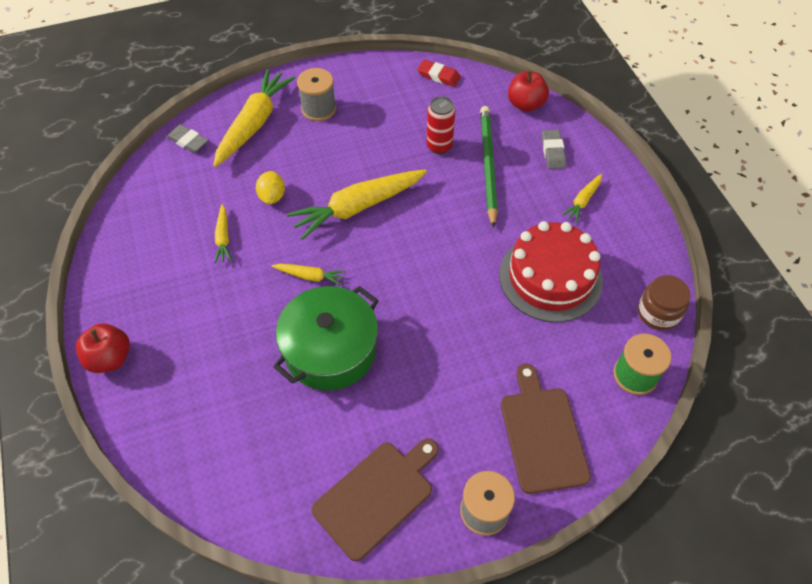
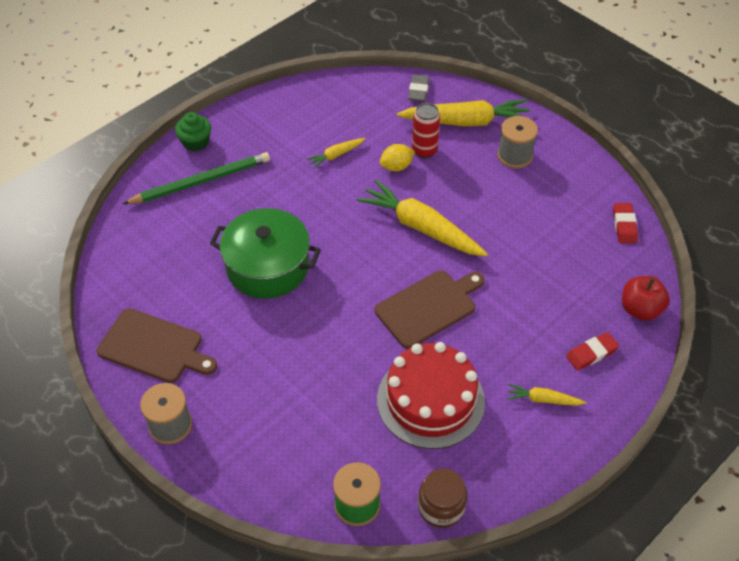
camera: 65 degrees right, 5 degrees down
(110, 358) = (195, 142): red apple -> green cupcake
(310, 276) = (330, 225): yellow carrot -> none
(439, 146) = (533, 259): red can -> red can (424, 151)
(487, 165) = (535, 305): green pencil -> green pencil (201, 181)
(542, 434) = (259, 445): brown cutting board -> brown cutting board (428, 307)
(552, 152) = (591, 353): grey eraser -> red eraser

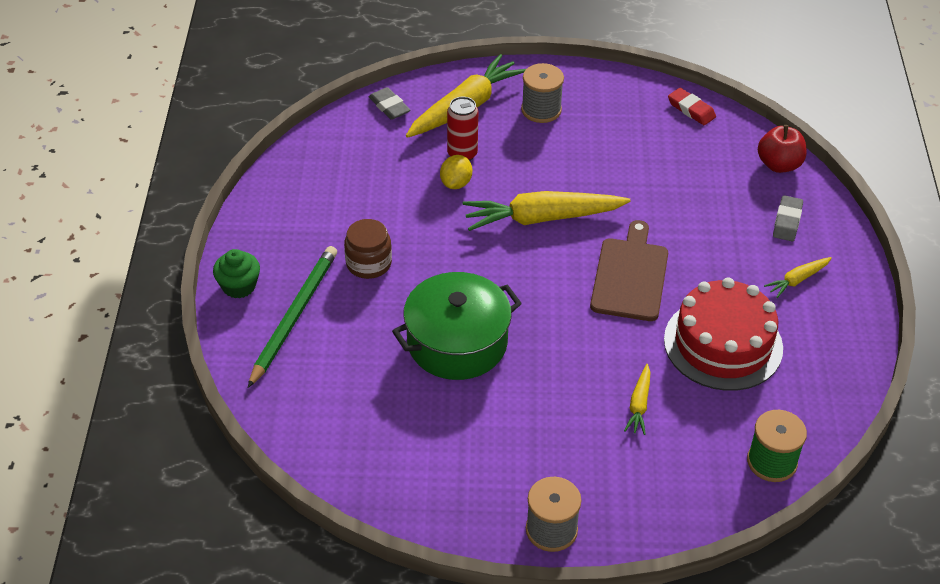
camera: 45 degrees left, 5 degrees down
(154, 347) = (449, 482): brown cutting board -> none
(336, 155) = (390, 209): yellow carrot -> yellow carrot (639, 405)
(441, 507) = (828, 412): brown jar -> brown jar (368, 263)
(591, 353) = (787, 221): red eraser -> grey eraser

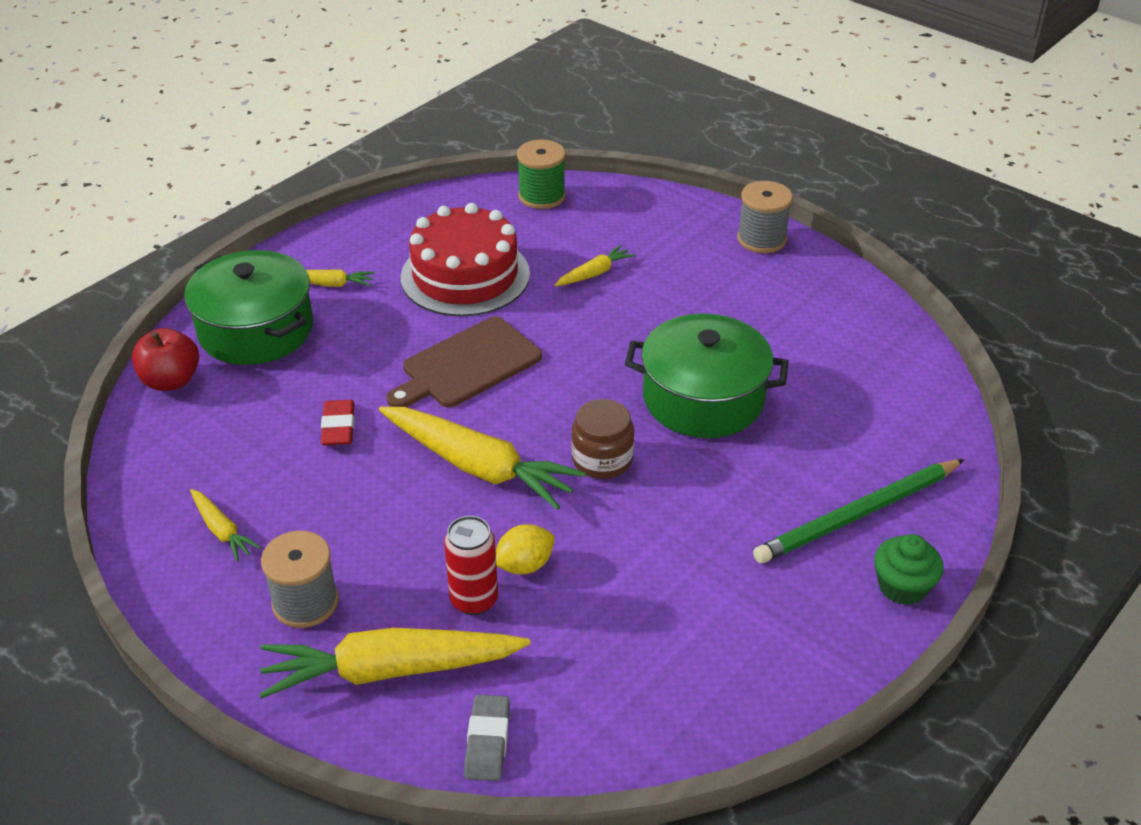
camera: 140 degrees left, 5 degrees down
(368, 263) = (723, 526): brown jar -> brown jar (602, 459)
(626, 114) = (222, 530): none -> yellow carrot
(691, 109) = (148, 491): red eraser -> red eraser (338, 427)
(787, 221) = (256, 330): grey eraser -> green pot

